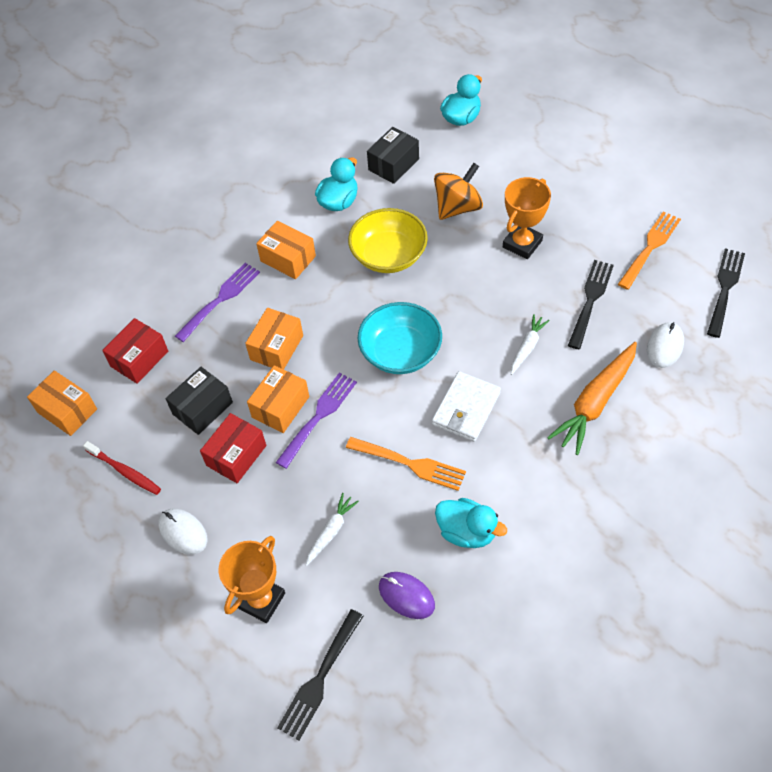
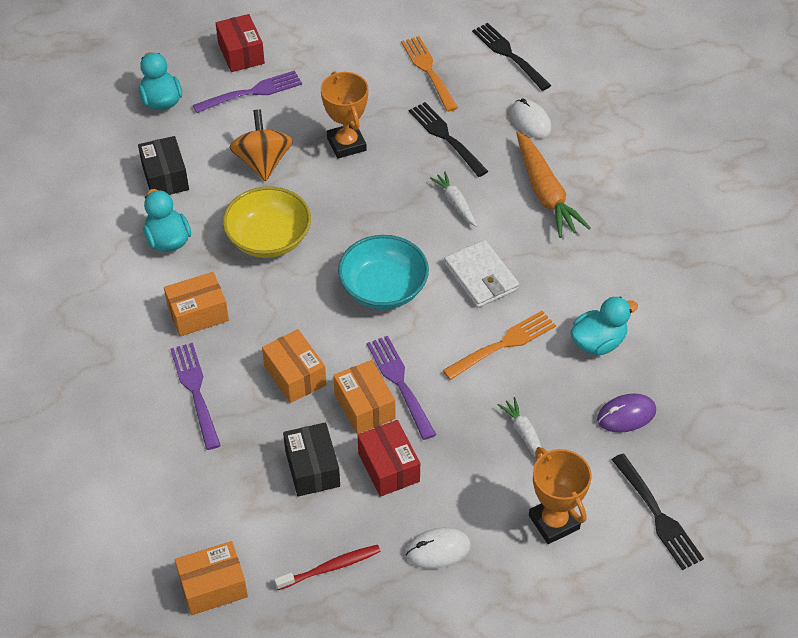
camera: 60 degrees left, 5 degrees down
(139, 359) = (205, 493): red box -> red box (241, 53)
(518, 159) = (251, 93): none -> purple fork

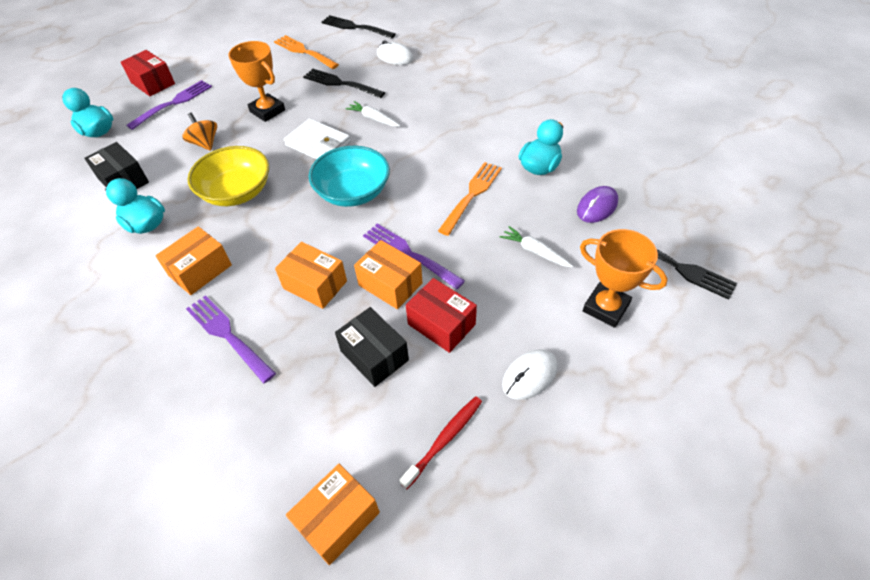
camera: 25 degrees left, 0 degrees up
(263, 162) = (205, 143): orange spinning top -> orange spinning top, size x0.66
(481, 277) = (423, 157): white wallet -> white wallet (318, 144)
(545, 193) = (434, 92): orange carrot -> none

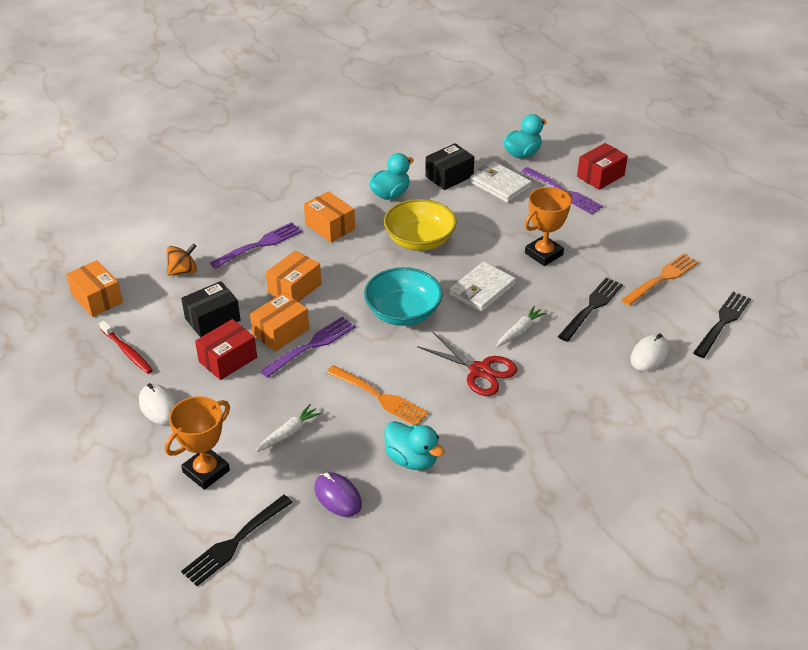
camera: 95 degrees right, 10 degrees down
(150, 143) = (500, 185): none -> white wallet
(205, 143) = (495, 217): orange spinning top -> orange spinning top (183, 271)
(426, 138) = (480, 371): none -> red scissors

